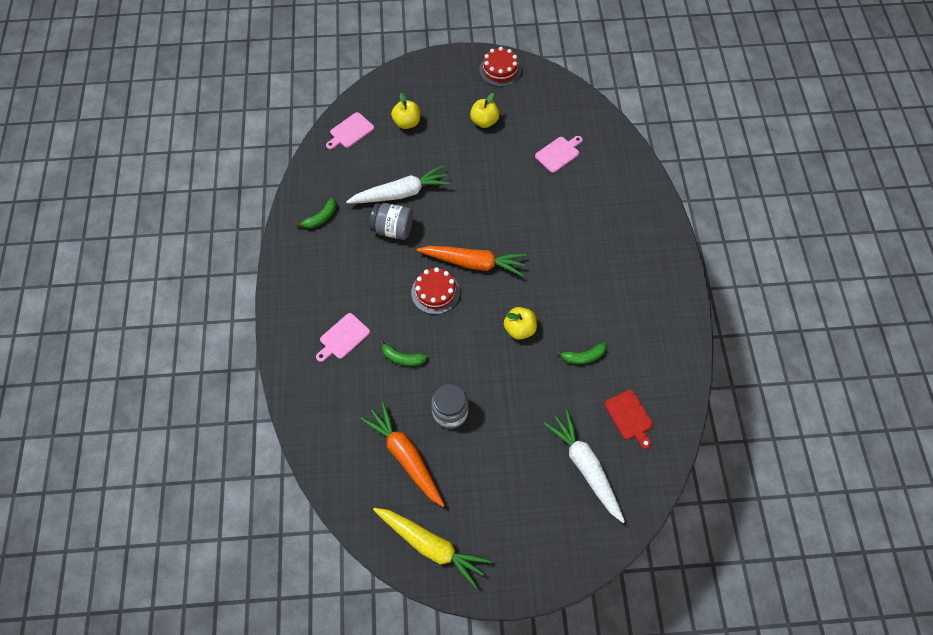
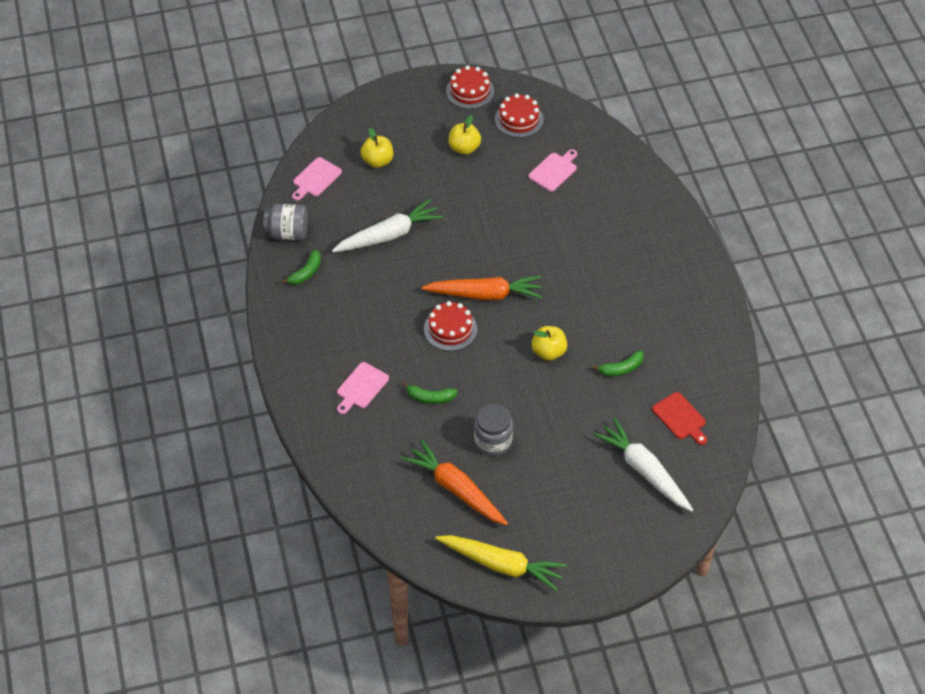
camera: 10 degrees left, 10 degrees down
(393, 229) = (389, 273): grey jar -> grey jar (287, 233)
(537, 101) = (519, 119): none -> red cake

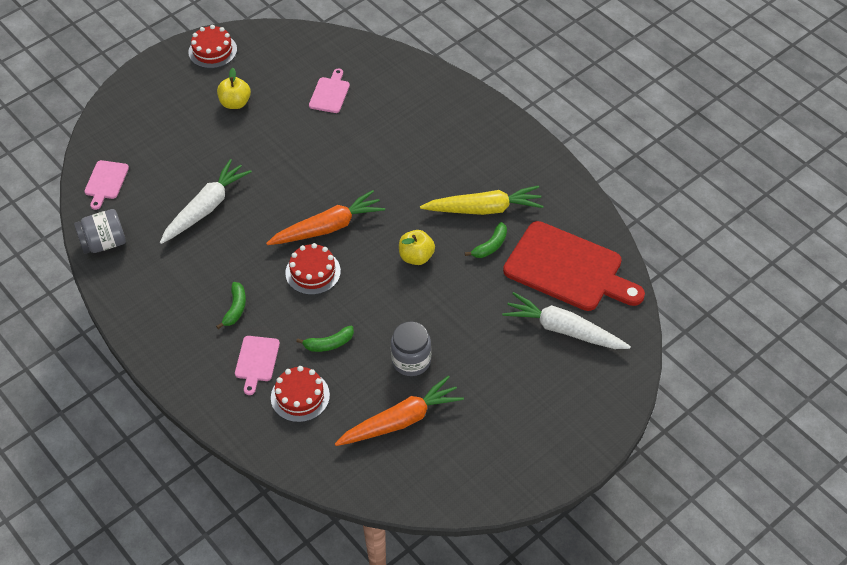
camera: 25 degrees left, 0 degrees up
(306, 272) = (143, 273): green banana -> green banana (235, 308)
(377, 161) = (158, 144): yellow apple -> none
(455, 489) = (401, 420): orange carrot -> orange carrot turned 135 degrees clockwise
(502, 565) = (485, 474): yellow carrot -> yellow carrot (484, 209)
(519, 119) = (272, 60): red cake -> red cake (300, 396)
(680, 418) = (568, 269): red cutting board -> red cutting board, size x2.15

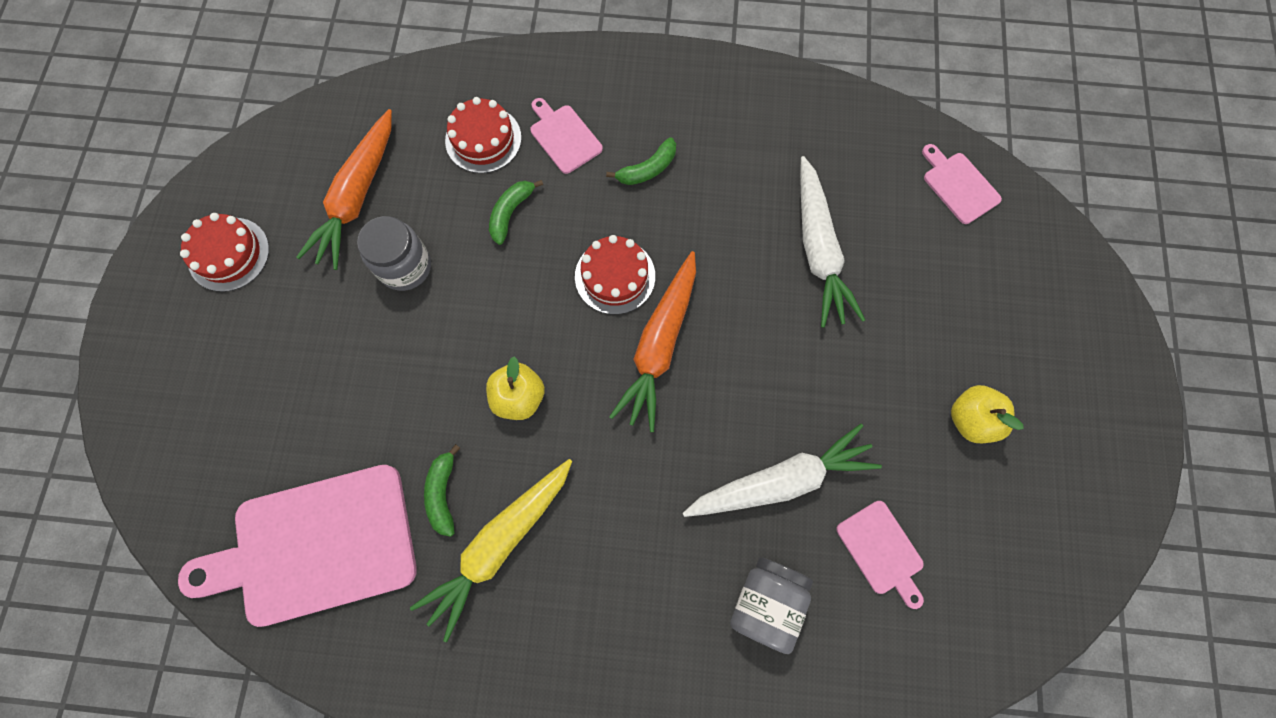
camera: 135 degrees right, 20 degrees up
(104, 243) = (863, 122): grey jar -> grey jar (766, 603)
(212, 51) = (1105, 476): red cake -> red cake (229, 254)
(235, 308) = (647, 169): green banana -> green banana turned 90 degrees counterclockwise
(563, 330) = (259, 450): white carrot -> white carrot (781, 480)
(568, 269) = (316, 546): red cutting board -> pink cutting board

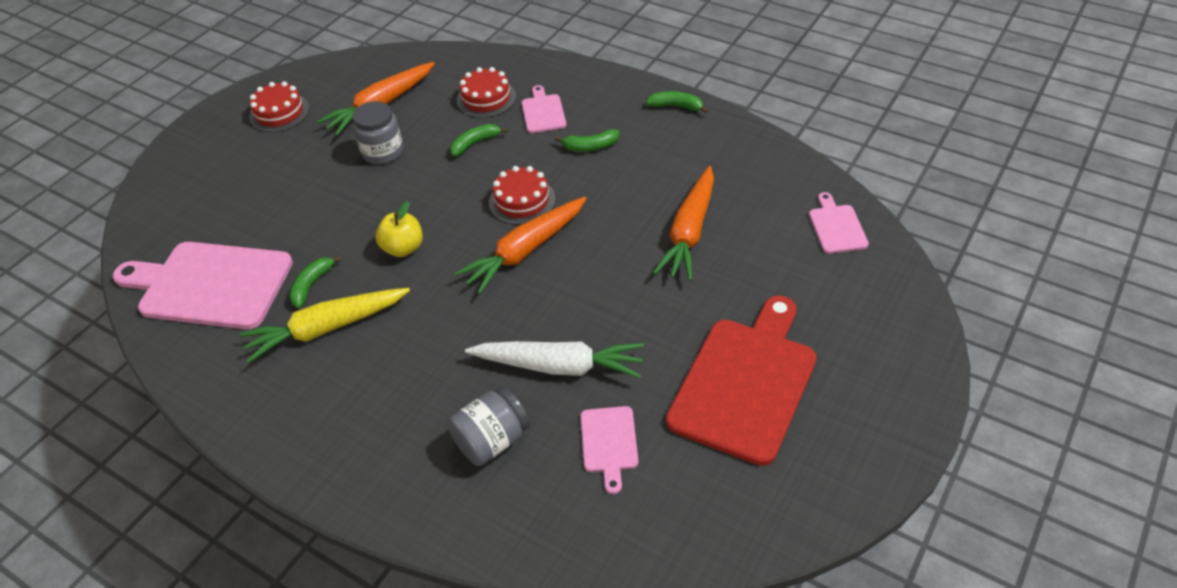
camera: 30 degrees right, 25 degrees down
(711, 76) = (676, 106): none -> green banana
(818, 250) = (689, 232): white carrot -> orange carrot
(971, 419) = (746, 383): yellow apple -> red cutting board

